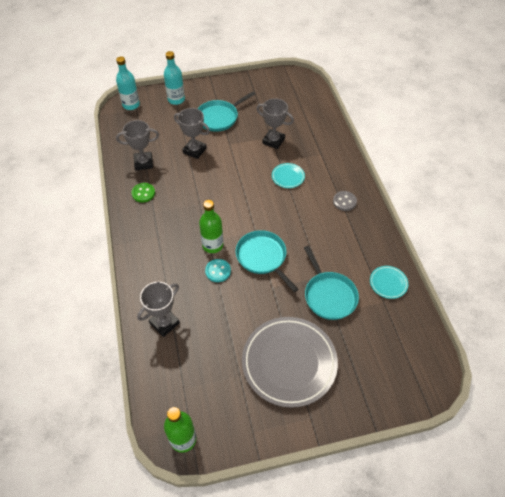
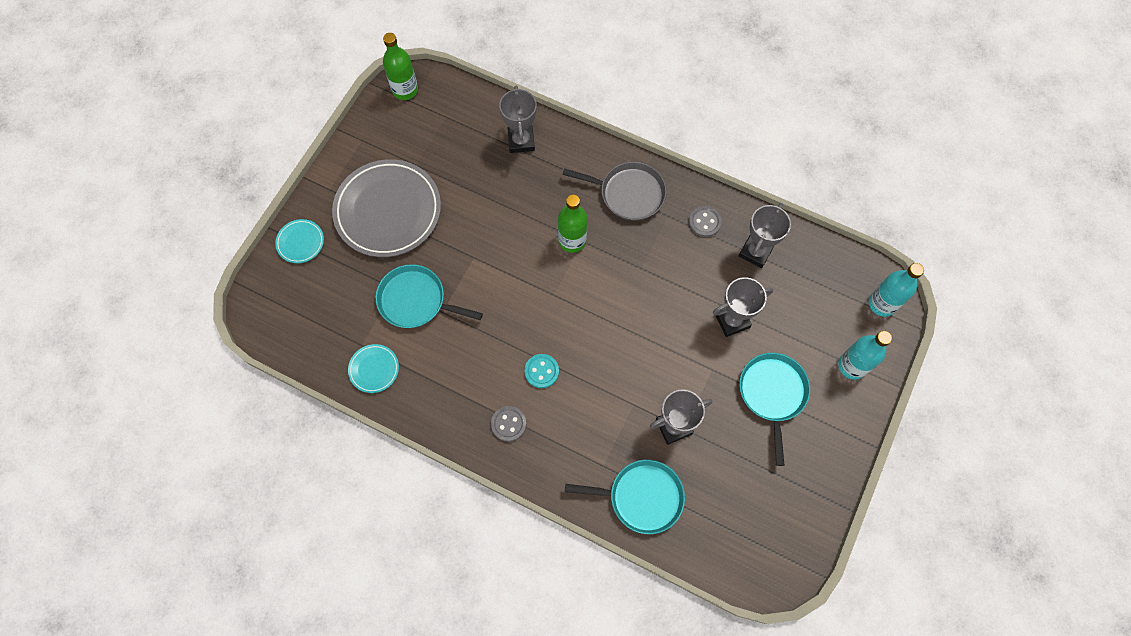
camera: 130 degrees right, 15 degrees up
(143, 193) = (704, 222): green button -> grey button
(155, 239) = (628, 193): none -> grey pan
(218, 271) = (536, 223): turquoise button -> turquoise button (541, 371)
(263, 257) = (514, 276): turquoise pan -> turquoise pan (641, 497)
(288, 177) = (600, 393): turquoise plate -> turquoise plate (300, 242)

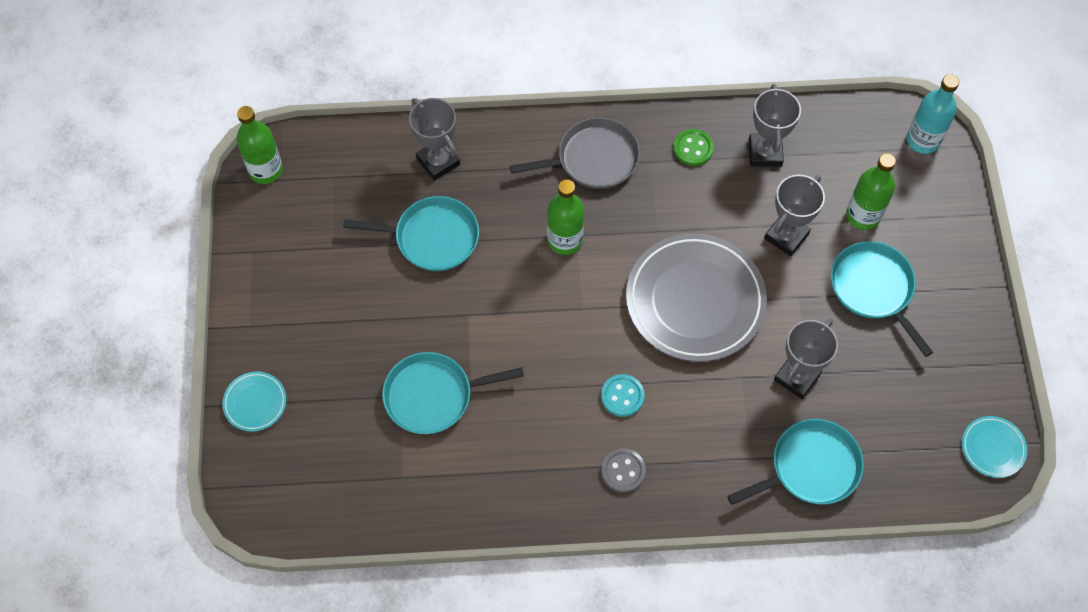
camera: 30 degrees left, 5 degrees down
(374, 369) = (435, 495): turquoise plate -> turquoise plate (993, 448)
(388, 211) = (335, 314): grey plate -> grey plate (695, 300)
(483, 191) = (432, 237): none -> turquoise pan
(704, 222) = (693, 148): grey button -> green button
(799, 335) = (863, 215): none -> green bottle
(852, 366) = (933, 218): turquoise bottle -> none

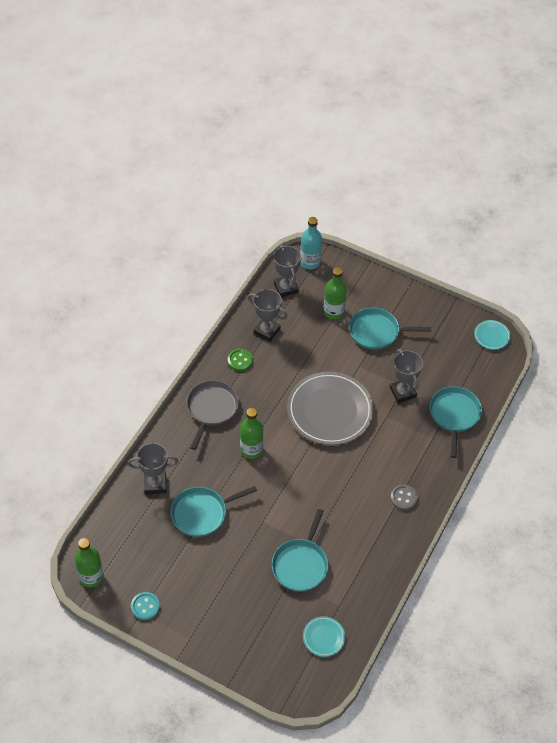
camera: 60 degrees left, 10 degrees down
(255, 402) = (242, 660): turquoise plate -> turquoise plate (323, 637)
(432, 237) = (202, 513): turquoise pan -> turquoise pan turned 150 degrees counterclockwise
(622, 396) = (361, 474): turquoise button -> turquoise button (145, 606)
(786, 236) = (321, 350): grey trophy -> grey trophy (286, 288)

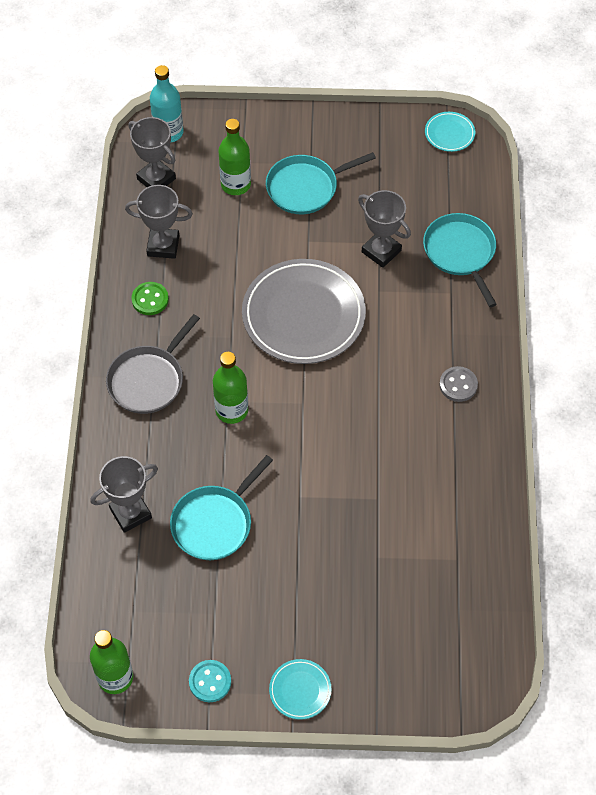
camera: 25 degrees left, 5 degrees up
(211, 409) = (148, 380): grey pan -> grey pan turned 135 degrees counterclockwise
(301, 564) = (379, 530): turquoise pan -> none
(323, 637) = (460, 609): turquoise plate -> turquoise plate (300, 690)

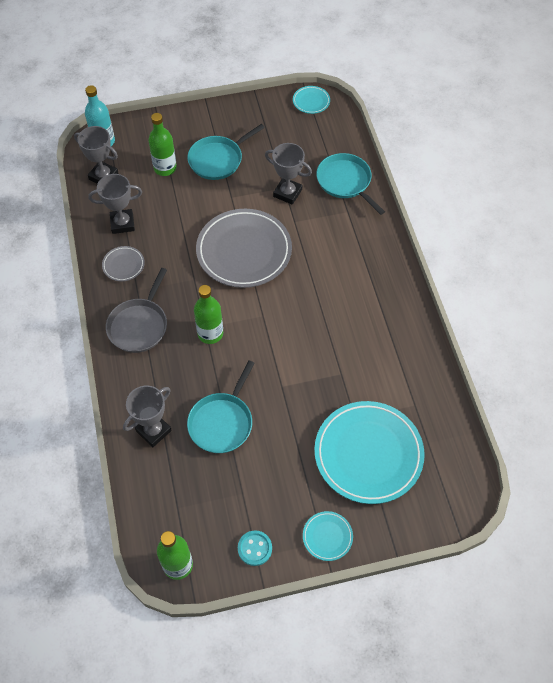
camera: 15 degrees left, 0 degrees up
(150, 299) = (123, 265): green button -> grey plate
(380, 605) = (368, 454): none -> turquoise plate
(458, 385) = (374, 276): grey button -> none

